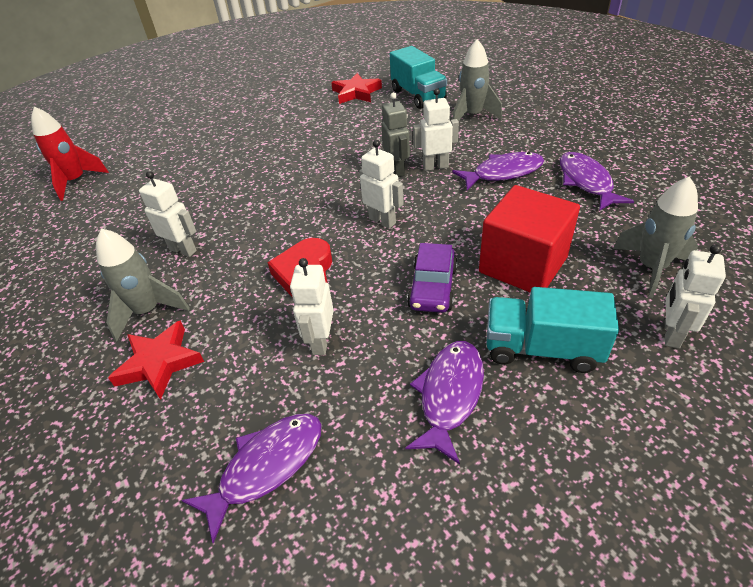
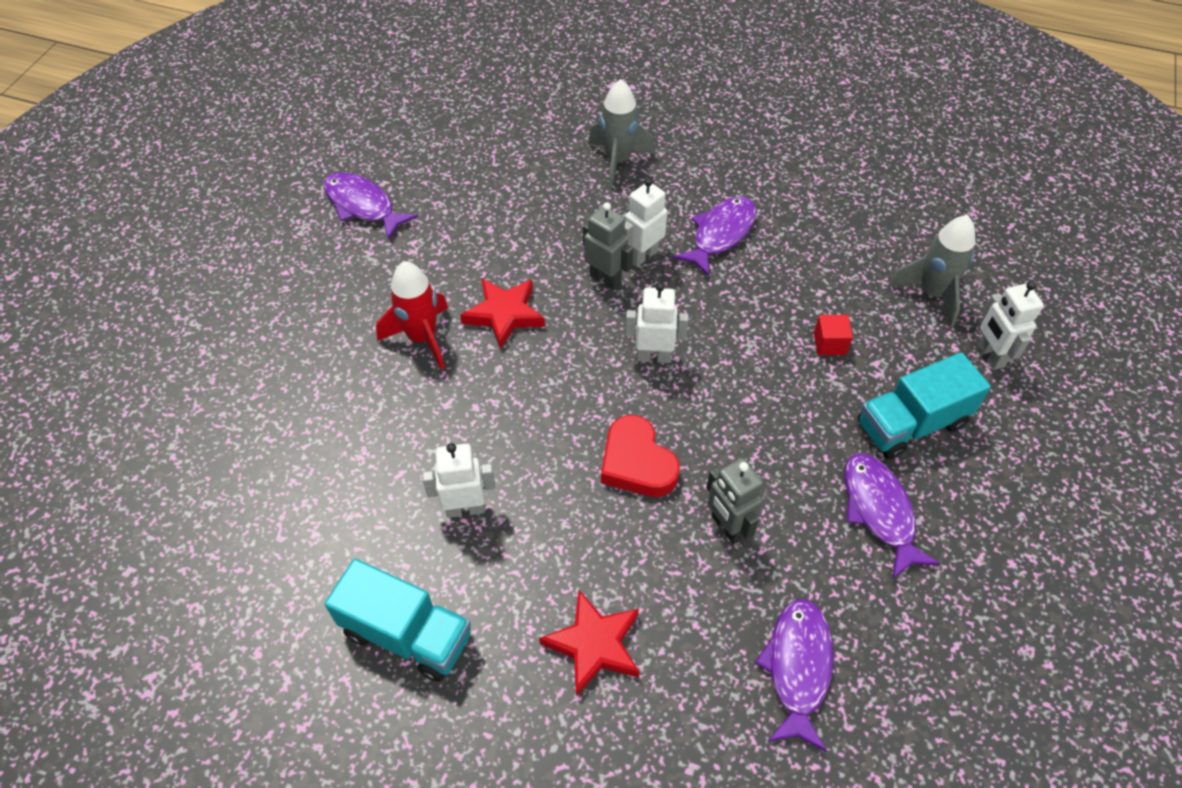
camera: 40 degrees left, 10 degrees up
(76, 181) = (181, 492): red rocket -> red rocket (422, 338)
(148, 311) = (513, 602): grey rocket -> none
(320, 342) = (727, 527): white robot -> grey robot
(356, 93) = (436, 174): red star -> red star (504, 314)
(418, 95) = (523, 150): turquoise truck -> turquoise truck (407, 634)
(433, 287) = (773, 411): purple car -> none
(523, 265) = (829, 343): red cube -> red cube, size x0.40
(586, 182) = (808, 212): purple fish -> purple fish (363, 206)

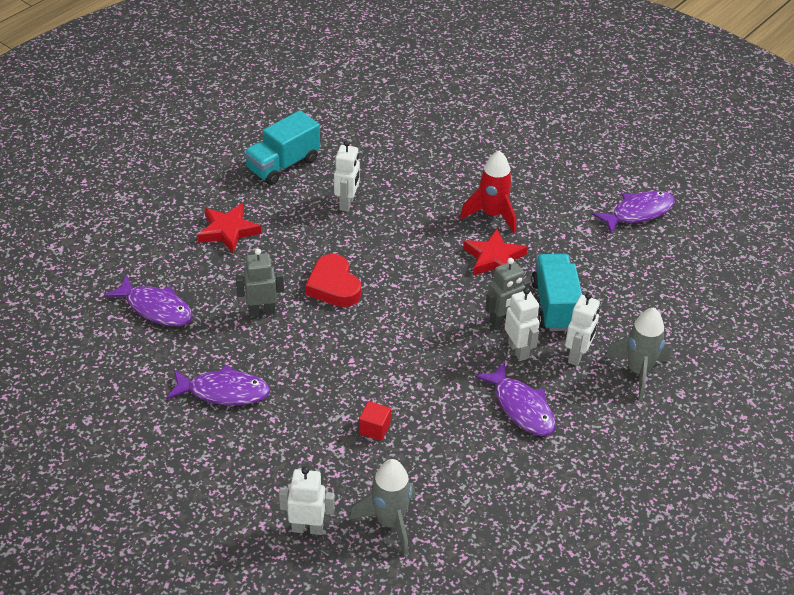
camera: 110 degrees right, 10 degrees down
(637, 463) = (333, 286): red heart -> red heart turned 105 degrees counterclockwise
(653, 356) = (416, 323): white robot -> white robot (577, 356)
(911, 424) = (277, 443): turquoise truck -> turquoise truck (554, 306)

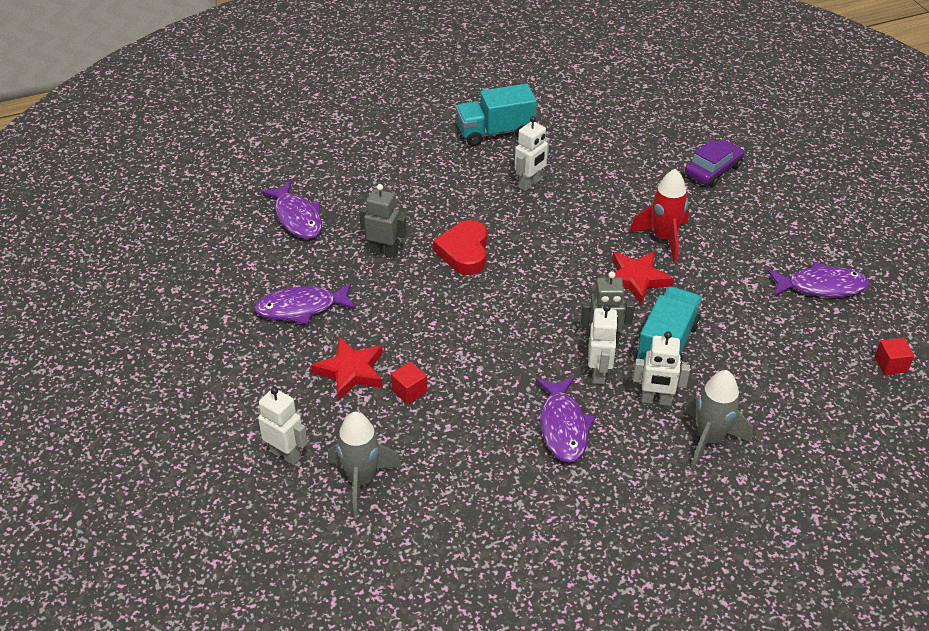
camera: 30 degrees right, 0 degrees up
(223, 392) = (301, 308): purple fish -> purple fish turned 135 degrees clockwise
(228, 231) = (405, 173): red star -> red star (351, 371)
(491, 140) = (713, 170): none -> purple car
(577, 356) = (656, 400): white robot -> white robot turned 45 degrees clockwise
(727, 259) = (890, 364): none -> red cube

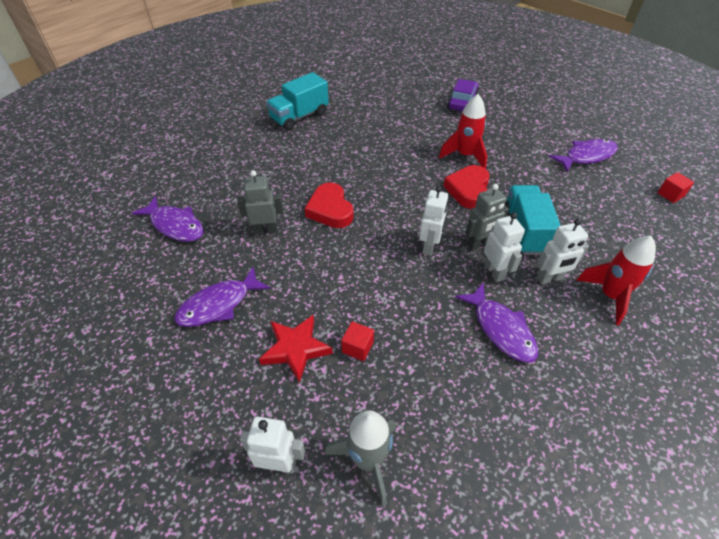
camera: 25 degrees left, 5 degrees up
(530, 184) = (347, 145): white robot -> white robot (429, 246)
(636, 279) = (468, 190): red star -> red heart
(710, 439) = (610, 296): grey rocket -> red rocket

